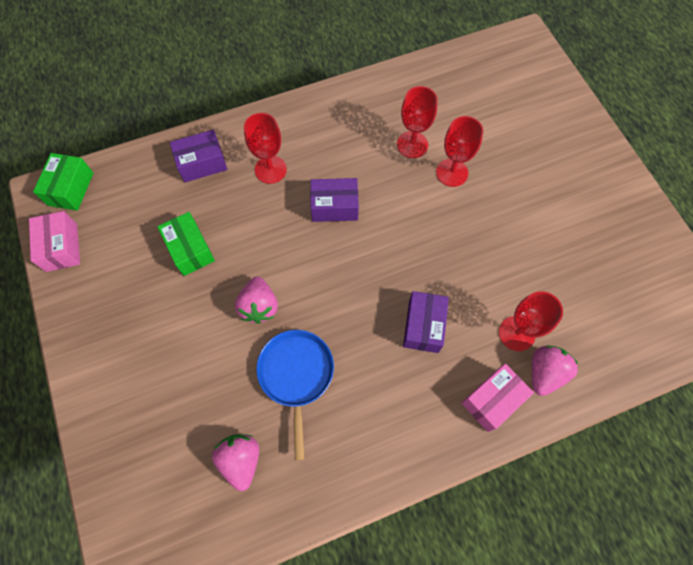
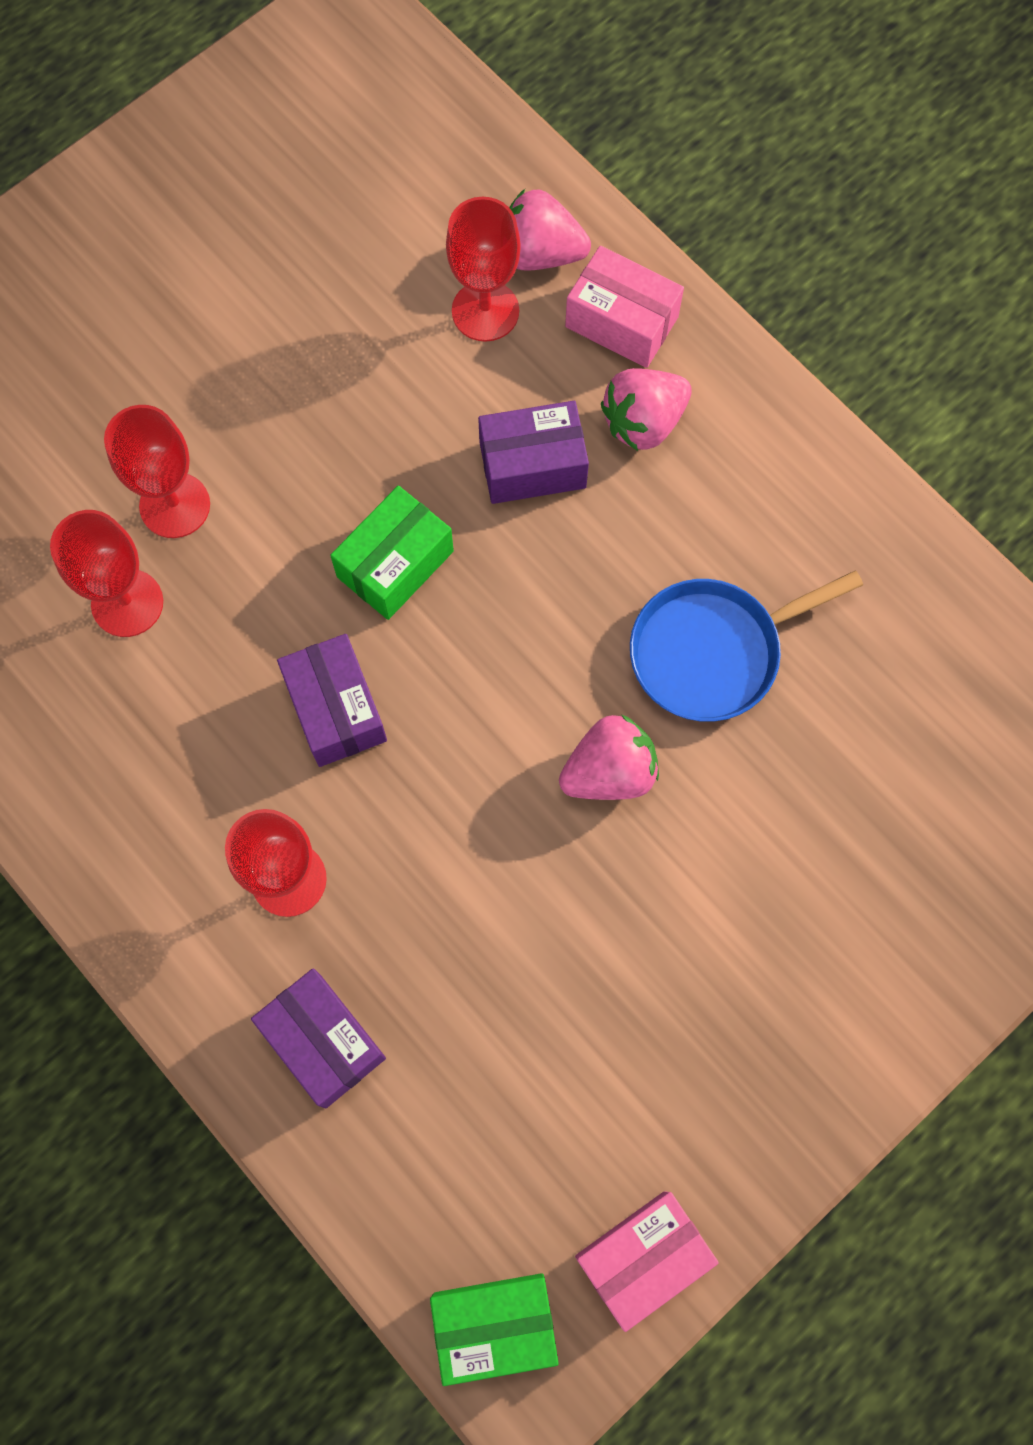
camera: 110 degrees left, 5 degrees up
(190, 250) = (542, 966): green box -> green box (395, 564)
(241, 460) = (896, 687): pink strawberry -> pink strawberry (643, 422)

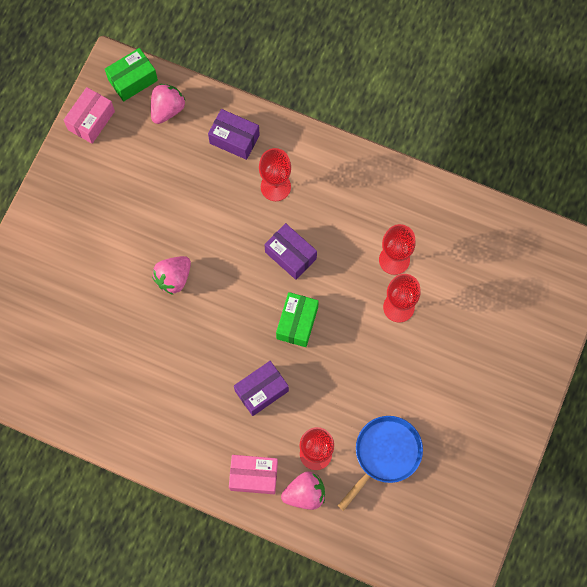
camera: 155 degrees right, 0 degrees up
(643, 422) = (223, 432): pink strawberry -> pink strawberry (167, 109)
(712, 652) = (153, 344): blue pan -> blue pan (385, 454)

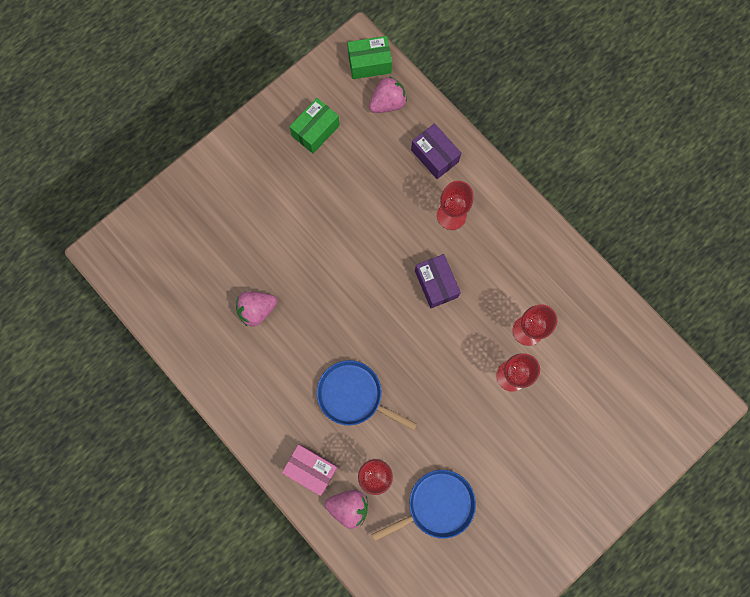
camera: 25 degrees right, 5 degrees up
(91, 120) = (317, 84): pink box -> none
(173, 278) = (323, 258): pink strawberry -> pink strawberry (257, 310)
(261, 391) = (353, 395): purple box -> blue pan
(297, 323) = (413, 348): green box -> green box (315, 130)

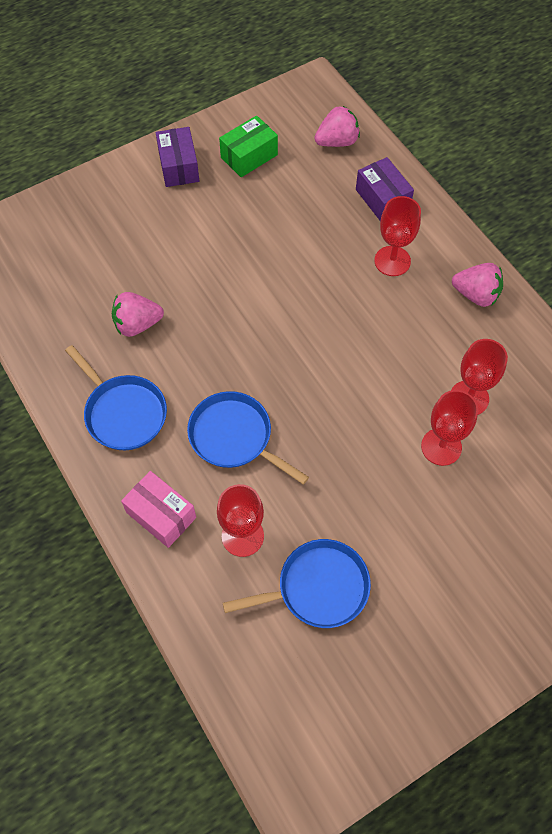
camera: 10 degrees right, 15 degrees down
(263, 390) = (123, 413): none -> blue pan
(349, 506) = (200, 569): pink strawberry -> pink strawberry (476, 295)
(369, 63) = (323, 102): green box -> none
(436, 284) = (361, 330): purple box -> purple box (178, 166)

